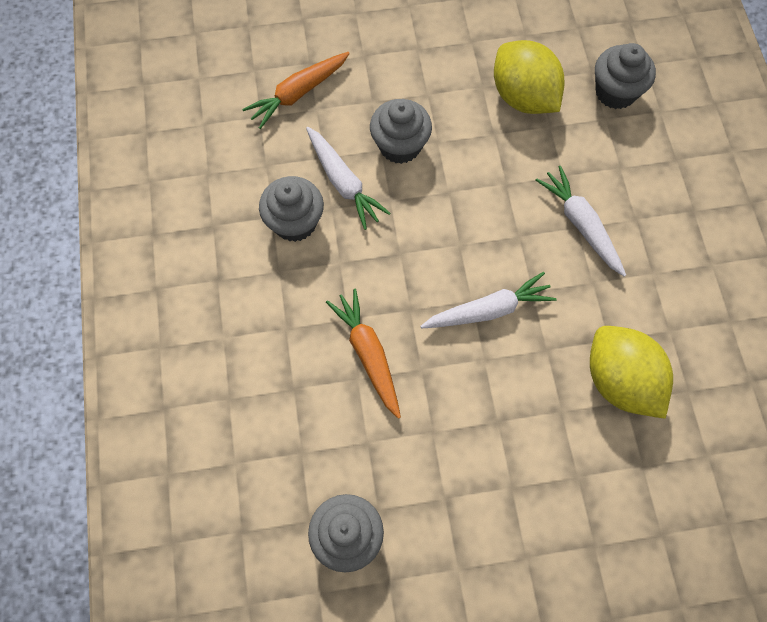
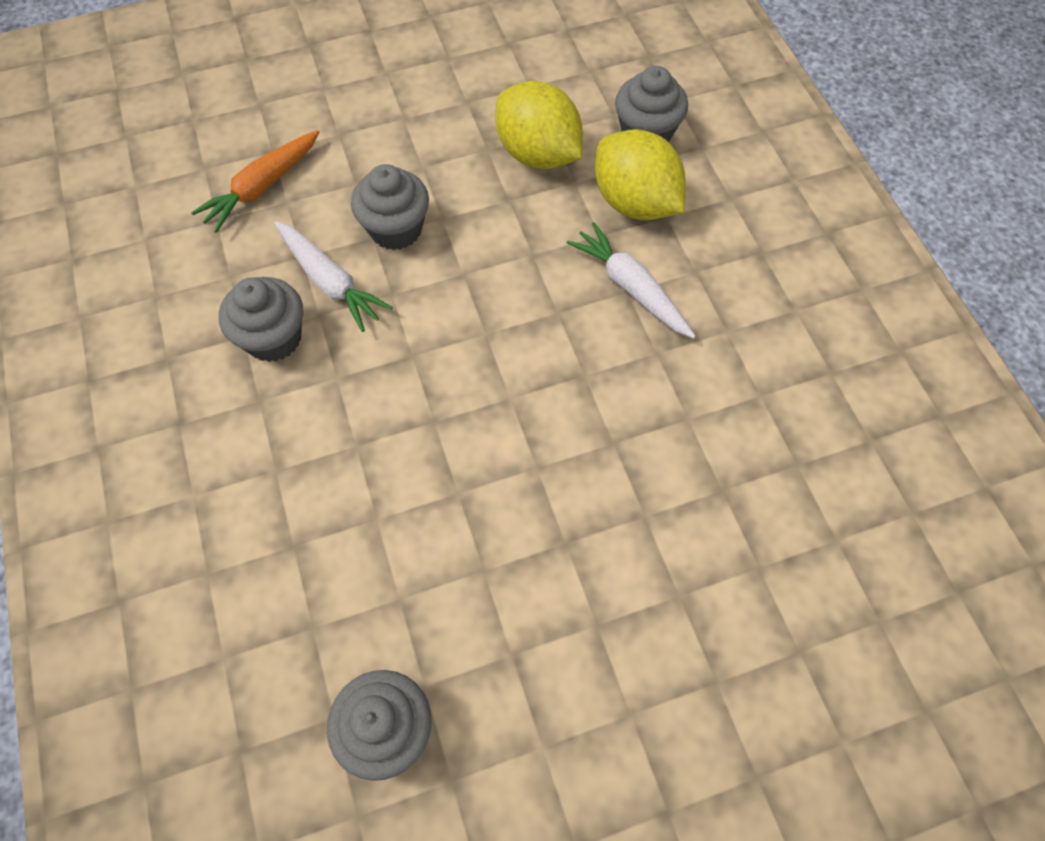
camera: 10 degrees left, 5 degrees down
(368, 354) = (387, 485): orange carrot -> none
(489, 310) = (533, 406): white carrot -> none
(620, 381) = (711, 465): yellow lemon -> yellow lemon (635, 202)

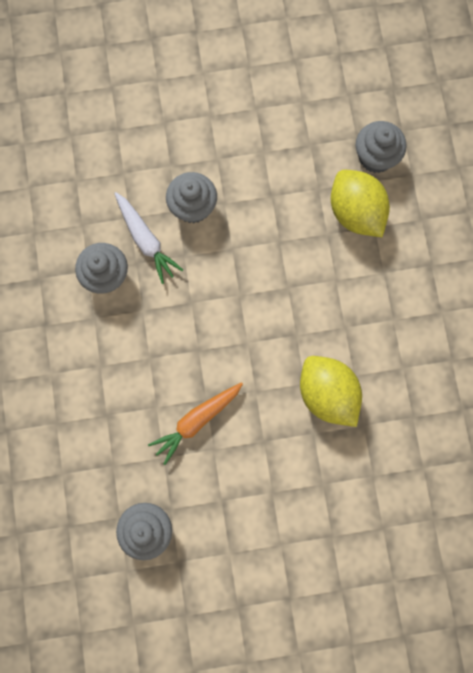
camera: 10 degrees right, 15 degrees up
(262, 187) = (108, 158): orange carrot -> orange carrot (196, 421)
(538, 154) = (297, 162): yellow lemon -> yellow lemon (327, 393)
(630, 287) = (338, 277): white carrot -> none

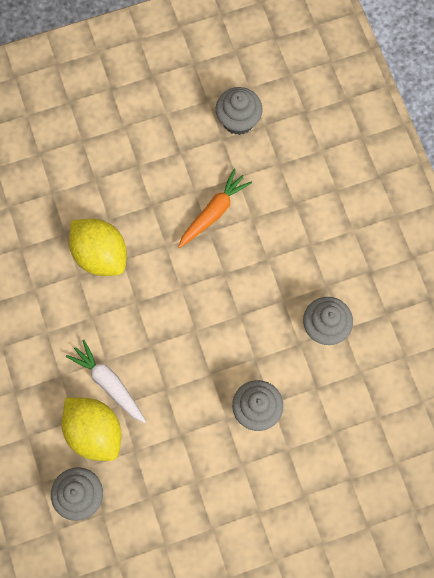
camera: 170 degrees right, 5 degrees down
(146, 240) = (295, 367): white carrot -> white carrot (109, 383)

